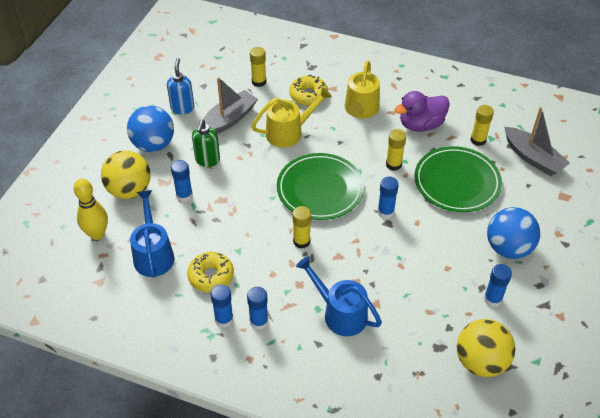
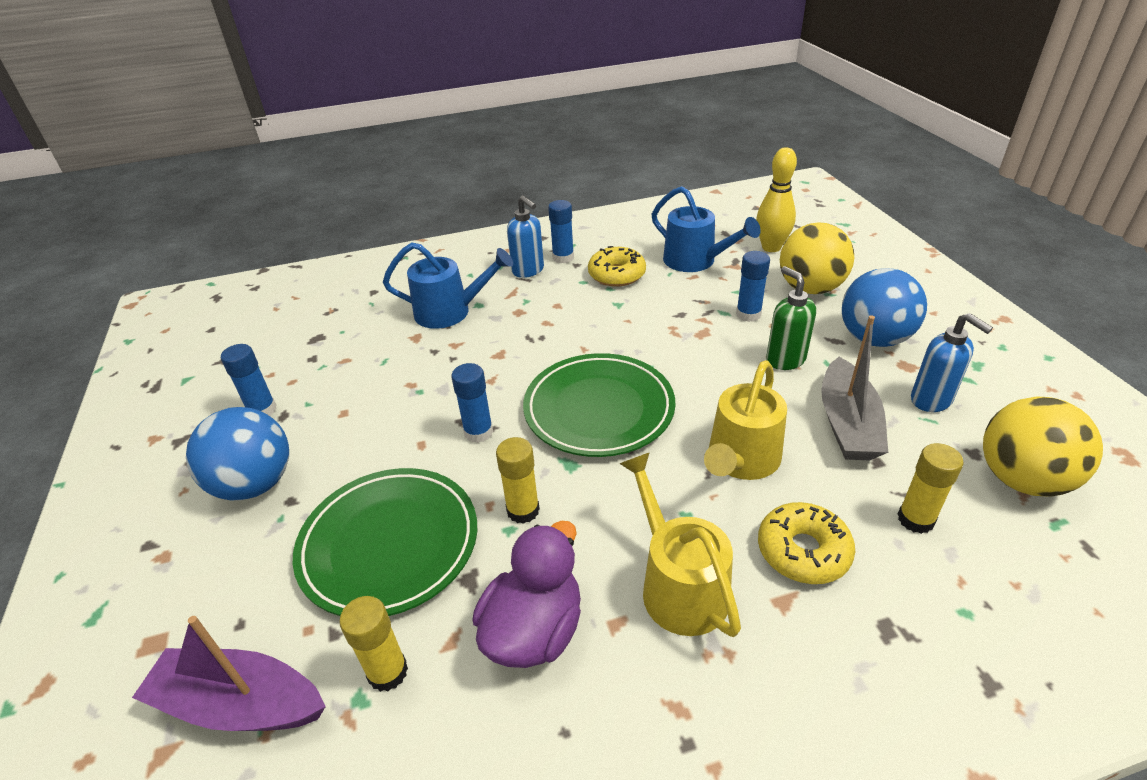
camera: 145 degrees right, 10 degrees down
(259, 321) = (528, 271): blue glue stick -> blue soap dispenser
(301, 241) = (558, 345): yellow glue stick -> none
(480, 361) = (260, 348): yellow ball -> yellow ball (1021, 479)
(533, 158) = (239, 704): grey boat -> purple boat

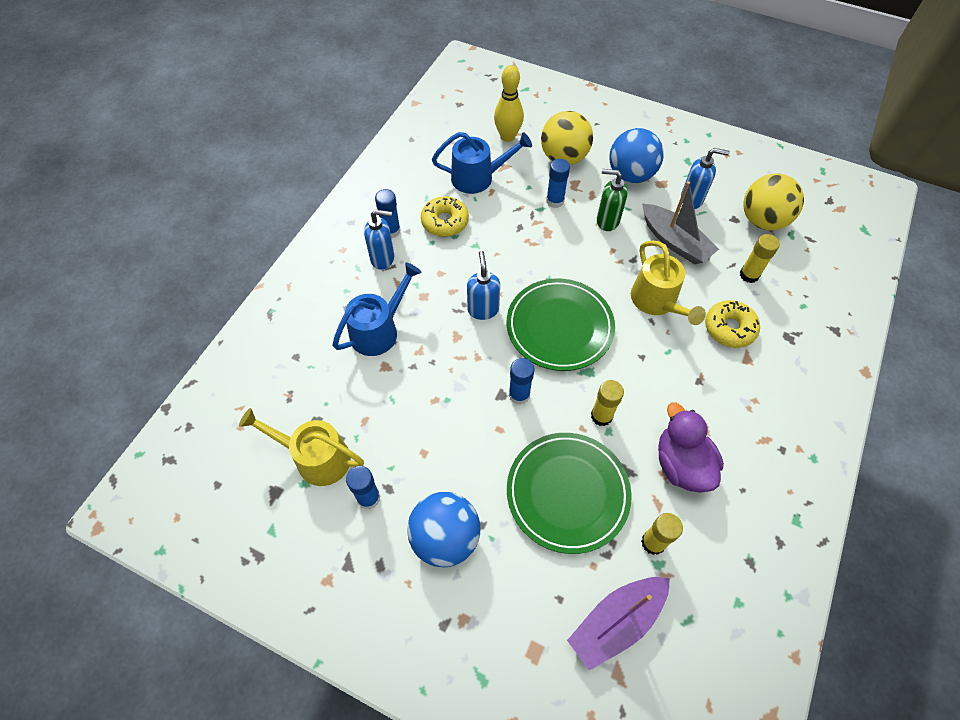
camera: 50 degrees left, 20 degrees up
(551, 350) = (483, 309): none -> blue soap dispenser
(678, 584) = (705, 388): yellow watering can -> yellow watering can (315, 457)

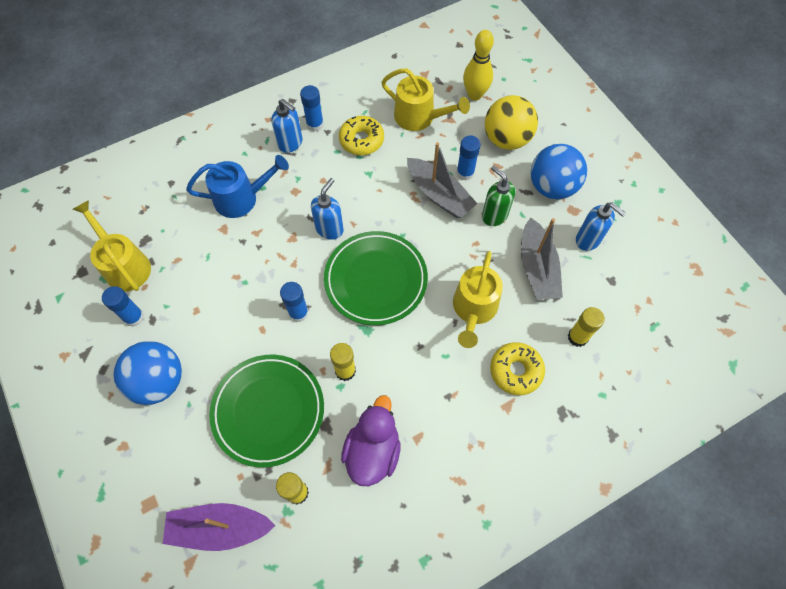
camera: 35 degrees right, 5 degrees up
(478, 177) = (420, 118): blue watering can -> yellow watering can
(549, 229) = (439, 195): none -> grey boat
(762, 220) = (637, 297): yellow ball -> none

